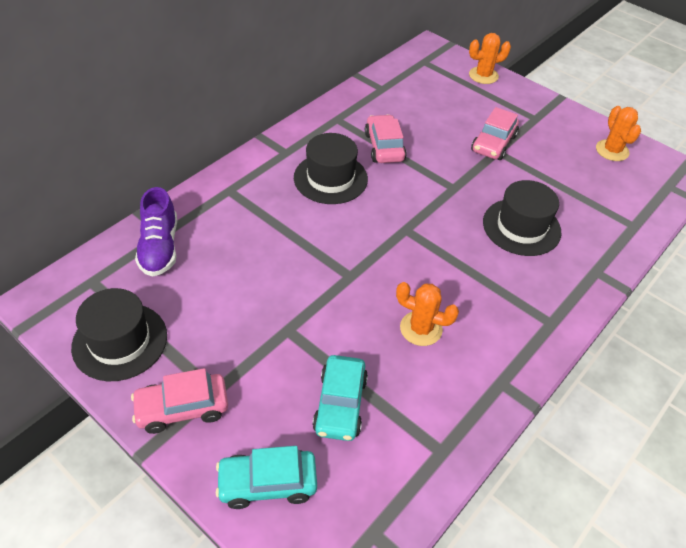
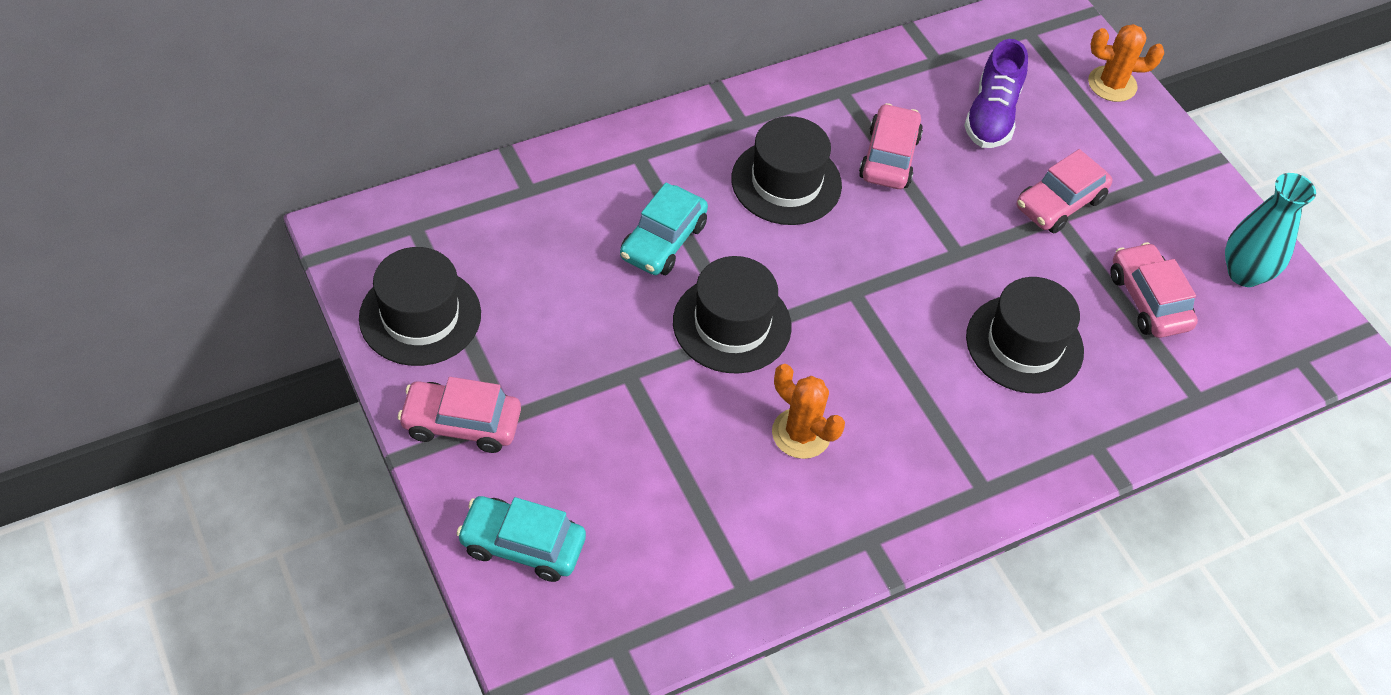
camera: 20 degrees right, 5 degrees up
(160, 247) = (514, 209): purple shoe -> purple shoe (991, 115)
(340, 274) = (732, 324): none -> black hat
(340, 404) = (650, 489): turquoise car -> turquoise car (663, 241)
(572, 180) = (1148, 300): none -> pink car
(612, 150) = (1244, 273): orange cactus -> turquoise vase

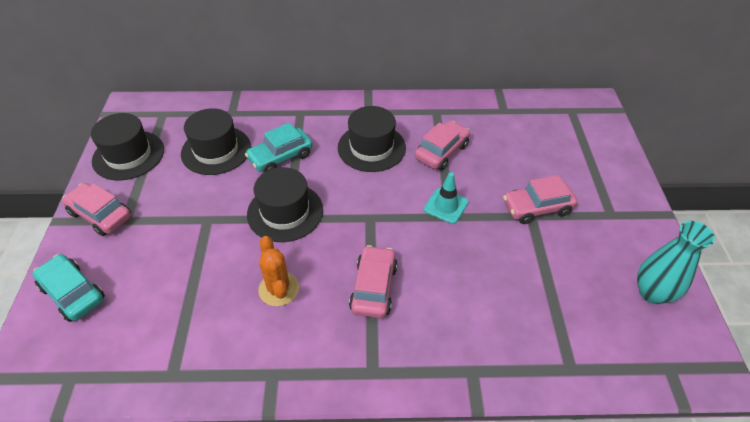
camera: 30 degrees right, 5 degrees down
(943, 240) = (446, 206): none -> turquoise traffic cone
(991, 115) = (520, 147): purple shoe -> none
(1024, 344) = (461, 285): black hat -> black hat (216, 150)
(1112, 84) = (612, 151): orange cactus -> none
(1148, 300) = (567, 287): pink car -> pink car (373, 288)

